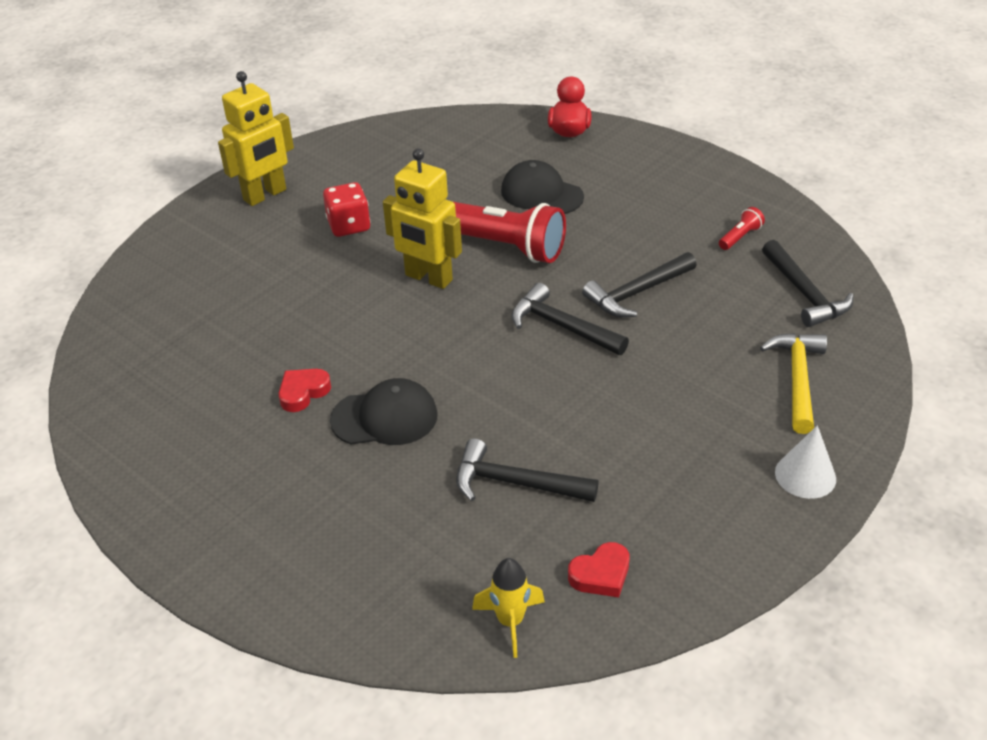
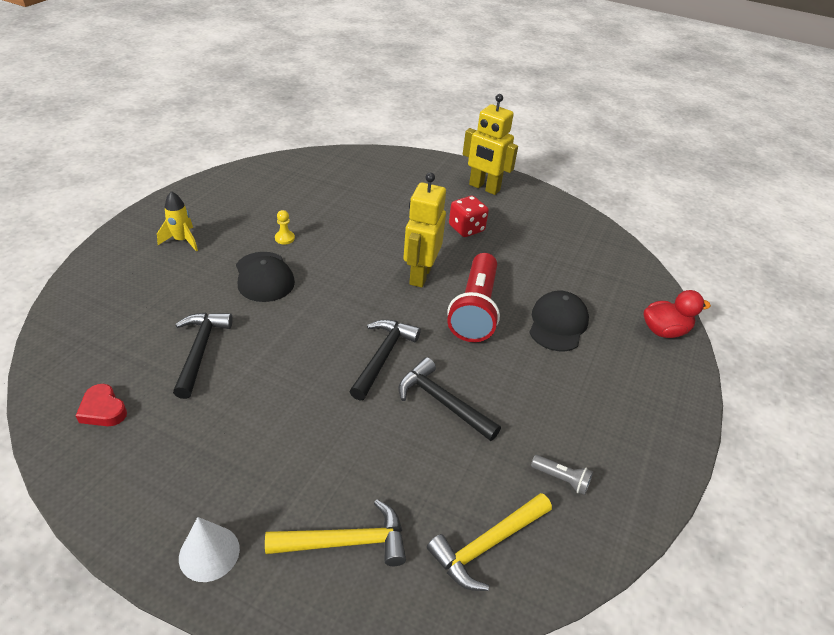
camera: 70 degrees right, 0 degrees up
(303, 392) = (284, 238): red heart -> yellow pawn
(510, 621) = (66, 364): yellow rocket -> yellow rocket (182, 241)
(740, 237) = (561, 479): red flashlight -> grey flashlight
(804, 293) = (487, 545): black hammer -> yellow hammer

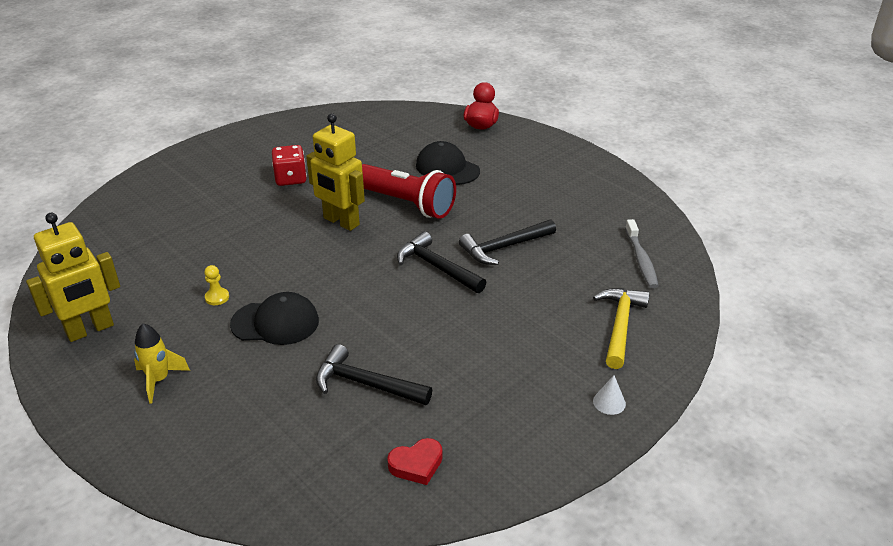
camera: 65 degrees left, 5 degrees down
(209, 553) = (609, 402): white cone -> white cone, size x0.64
(484, 188) = (233, 152): yellow robot -> yellow robot (90, 330)
(487, 545) = (641, 260): yellow hammer -> grey toothbrush
(561, 479) = (598, 213): grey flashlight -> none

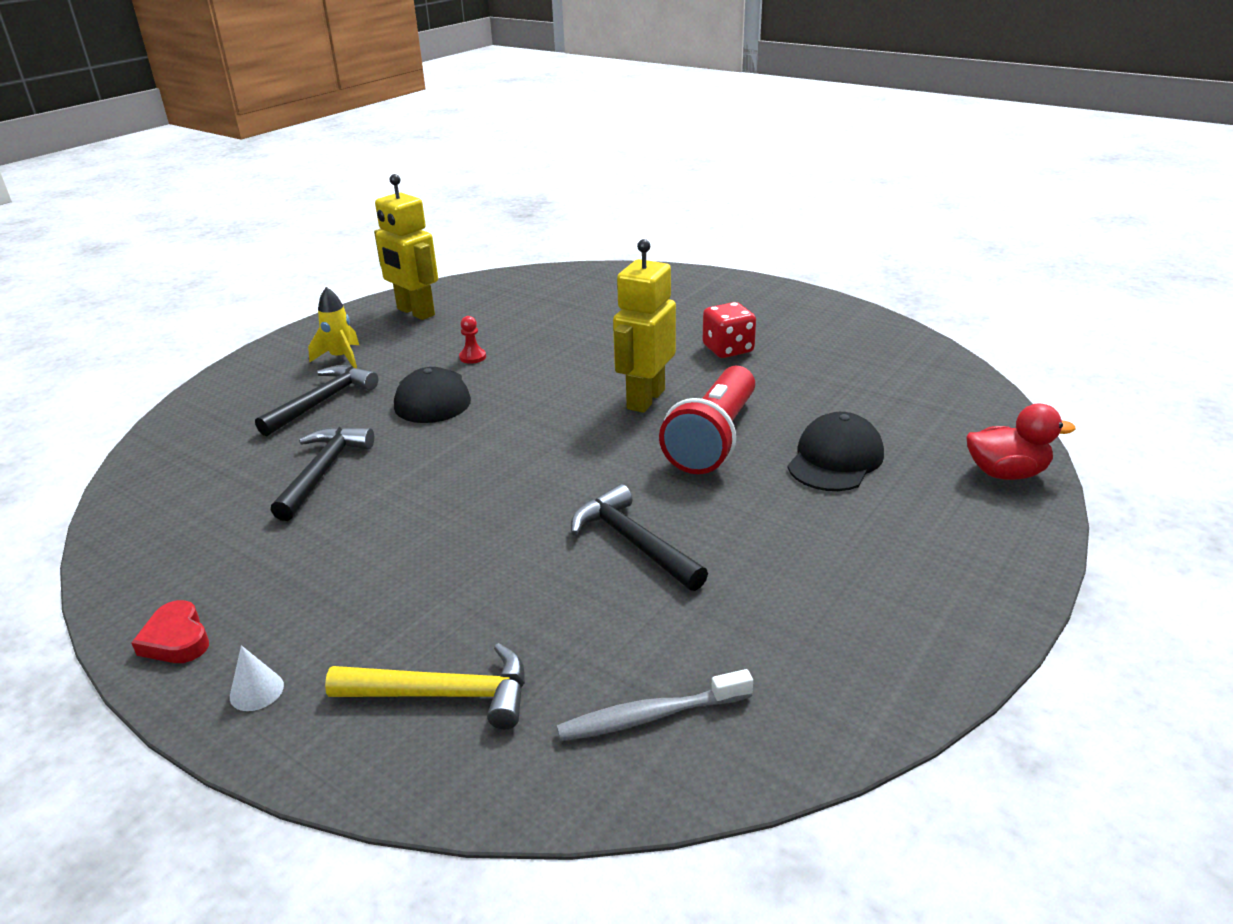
camera: 80 degrees right, 5 degrees down
(217, 297) = (472, 357): yellow pawn -> red pawn
(416, 464) = (181, 527): red heart -> red heart (176, 639)
(437, 267) = (564, 487): black hammer -> black hammer (322, 402)

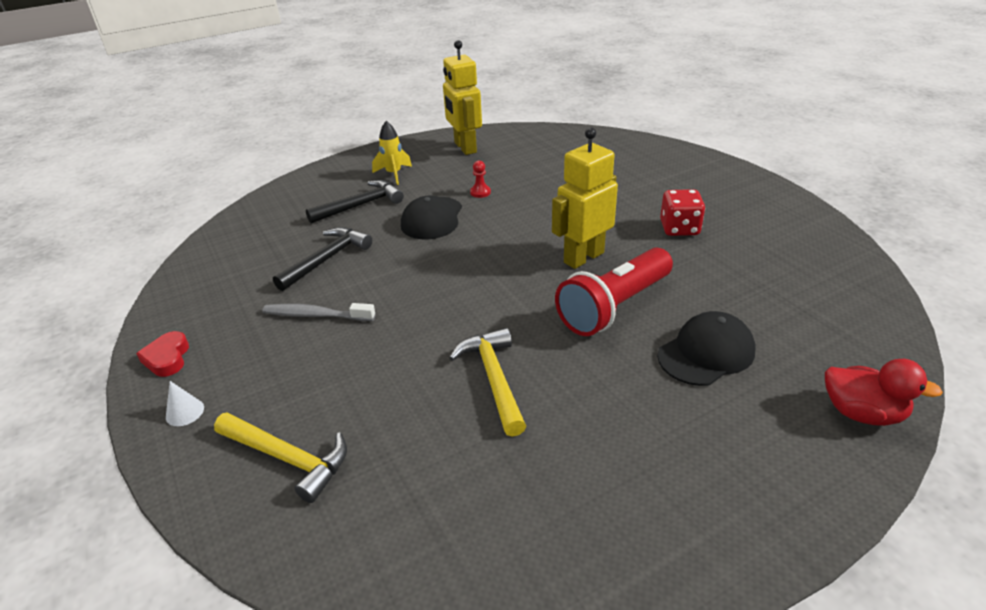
camera: 25 degrees right, 5 degrees up
(633, 542) = (494, 379): black hammer -> yellow hammer
(649, 716) = (409, 532): grey toothbrush -> grey toothbrush (316, 315)

